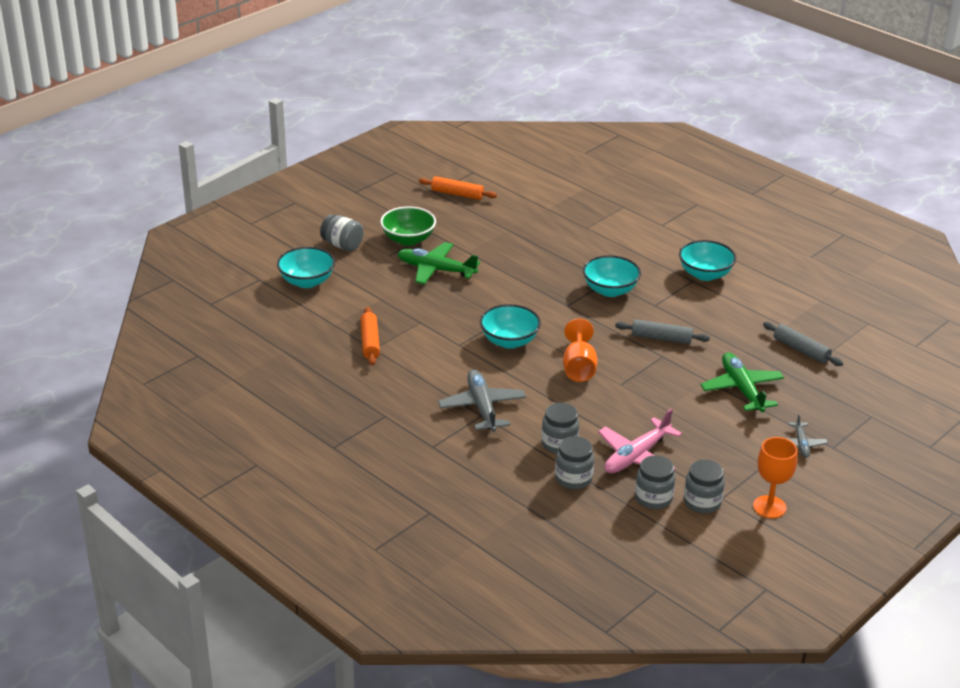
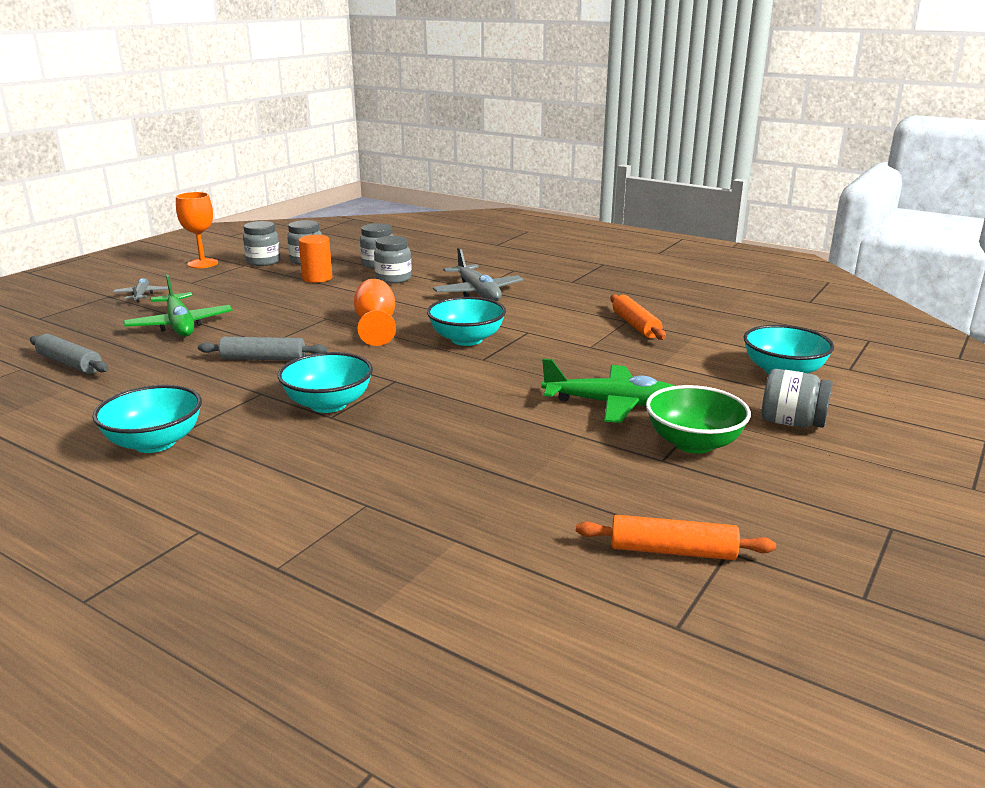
camera: 170 degrees right, 10 degrees down
(637, 456) = (317, 278): pink plane -> orange cylinder

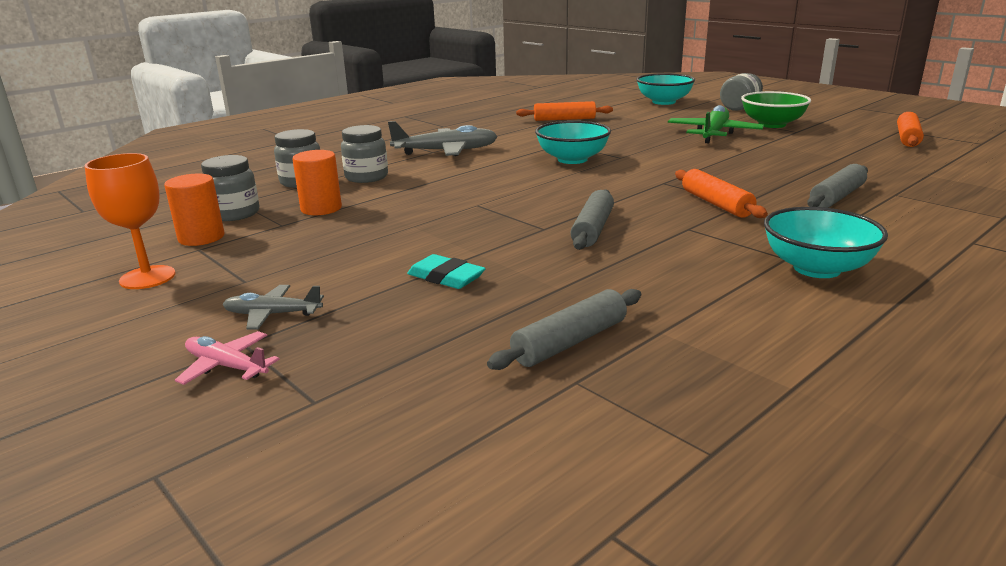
camera: 75 degrees left, 0 degrees up
(85, 297) = (227, 366): none -> pink plane
(180, 325) = (446, 277): green plane -> turquoise eraser
(263, 262) = (201, 237): grey jar -> orange cylinder
(328, 404) = (716, 204): turquoise bowl -> orange rolling pin
(353, 466) = (836, 197): none -> grey rolling pin
(376, 325) = (516, 186): orange goblet -> none

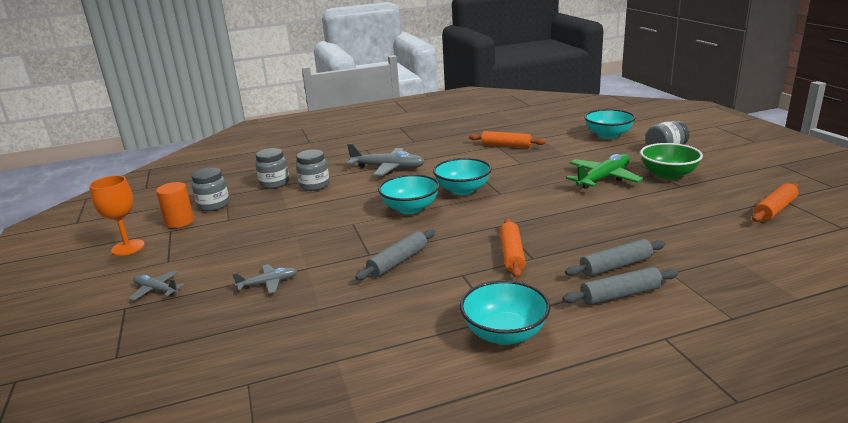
camera: 25 degrees right, 0 degrees up
(227, 366) = (103, 321): pink plane -> none
(321, 208) = (261, 209): orange cylinder -> none
(446, 277) = (268, 283): turquoise eraser -> grey plane
(532, 182) = (410, 208): none -> turquoise bowl
(569, 342) = (277, 353): grey rolling pin -> grey rolling pin (620, 295)

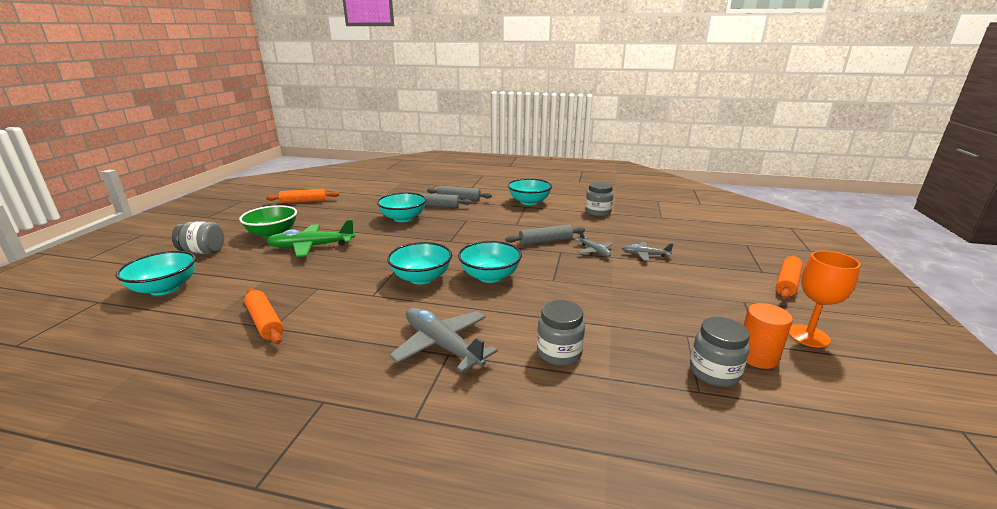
camera: 150 degrees left, 0 degrees up
(156, 290) = (740, 277): grey plane -> grey plane (594, 251)
(274, 183) = (615, 386): grey jar -> grey jar (598, 212)
(512, 254) = (474, 224): orange rolling pin -> orange rolling pin (787, 283)
(606, 232) = (403, 218): none -> turquoise bowl

